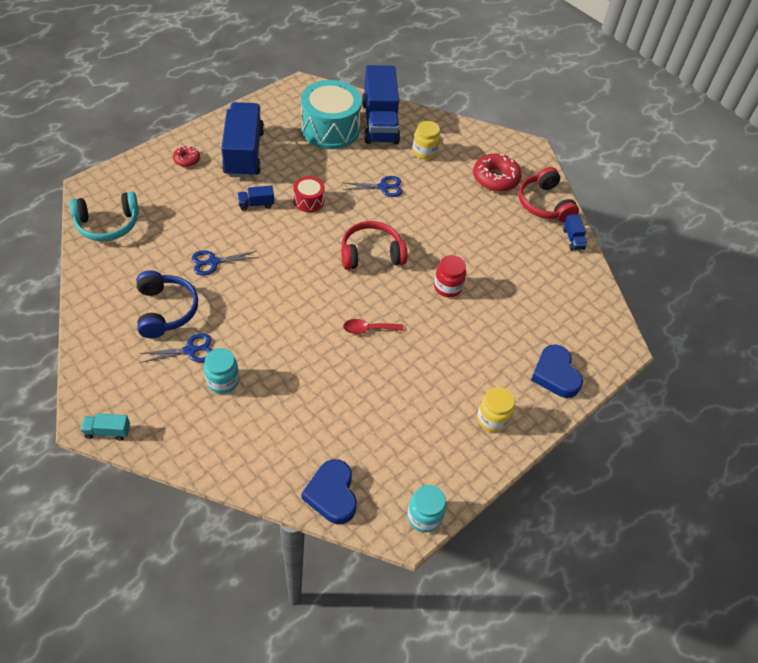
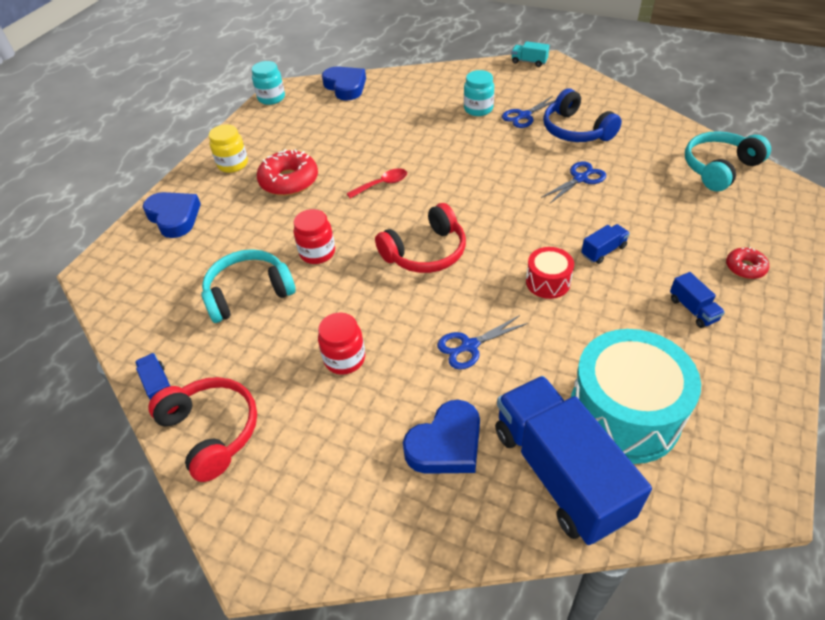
camera: 165 degrees right, 5 degrees down
(107, 431) = (529, 62): turquoise truck -> turquoise truck turned 135 degrees counterclockwise
(244, 153) = (693, 309): blue truck -> blue truck, size x0.41
(424, 152) = (446, 444): yellow jar -> blue heart
(458, 210) = (344, 359): none -> red jar
(495, 178) = (305, 445): red donut -> red donut (289, 181)
(506, 276) = (248, 293): none -> turquoise headphones

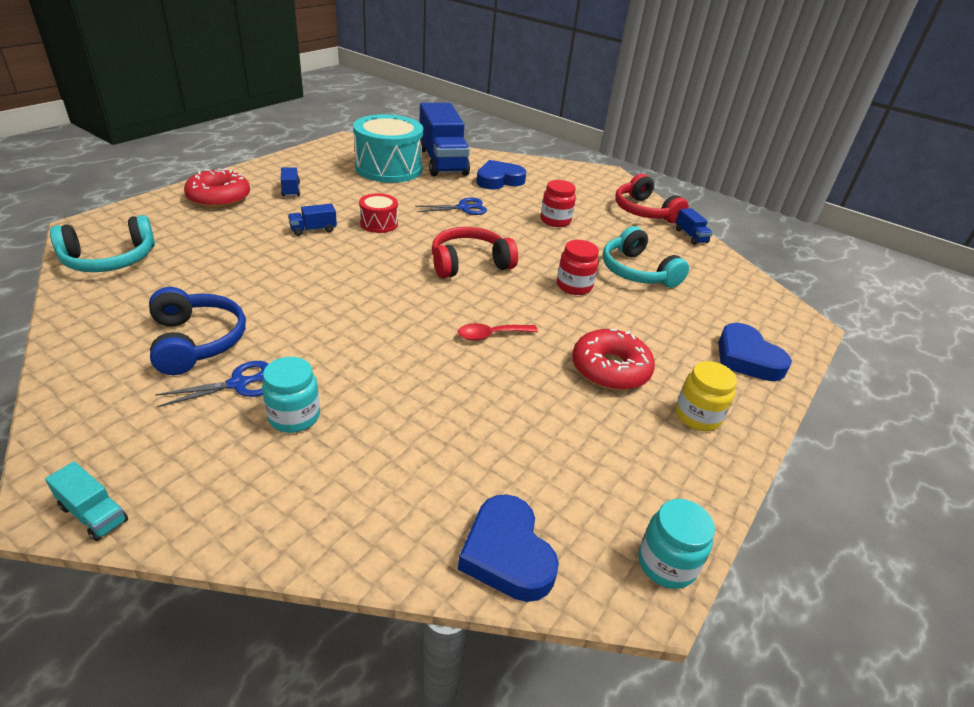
camera: 175 degrees left, 10 degrees down
(248, 293) = (637, 271): turquoise headphones -> turquoise headphones turned 75 degrees clockwise
(580, 178) = (263, 285): blue scissors -> none
(745, 267) = (219, 198): red donut -> red donut, size x1.84

